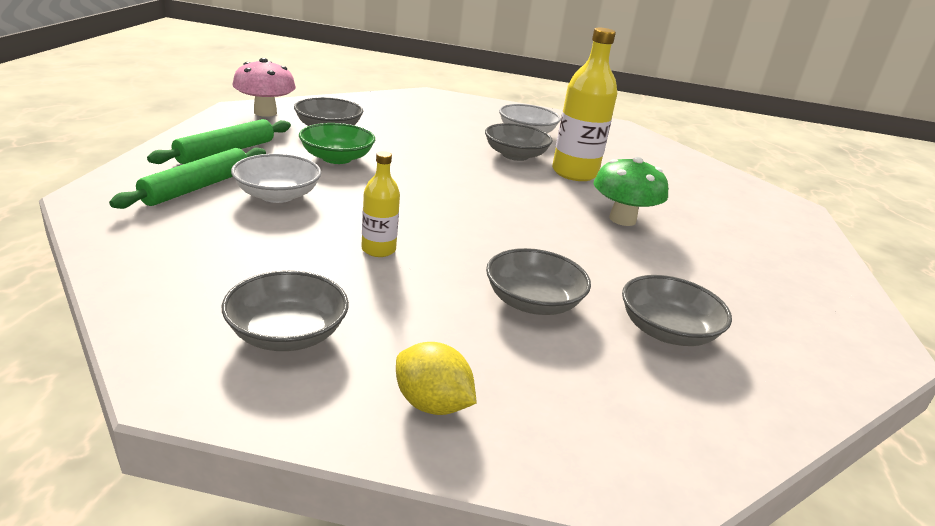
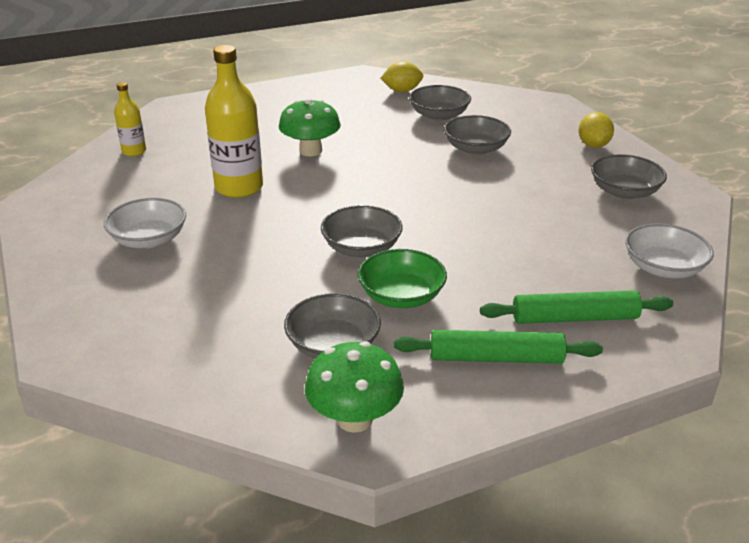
camera: 120 degrees left, 5 degrees up
(265, 112) = (354, 419): pink mushroom -> green mushroom
(277, 195) = (517, 278): white bowl -> white bowl (663, 268)
(378, 249) = (509, 206): yellow bottle -> yellow bottle (134, 151)
(515, 155) = (236, 223): grey bowl -> grey bowl (361, 248)
(789, 348) = (402, 91): none -> yellow lemon

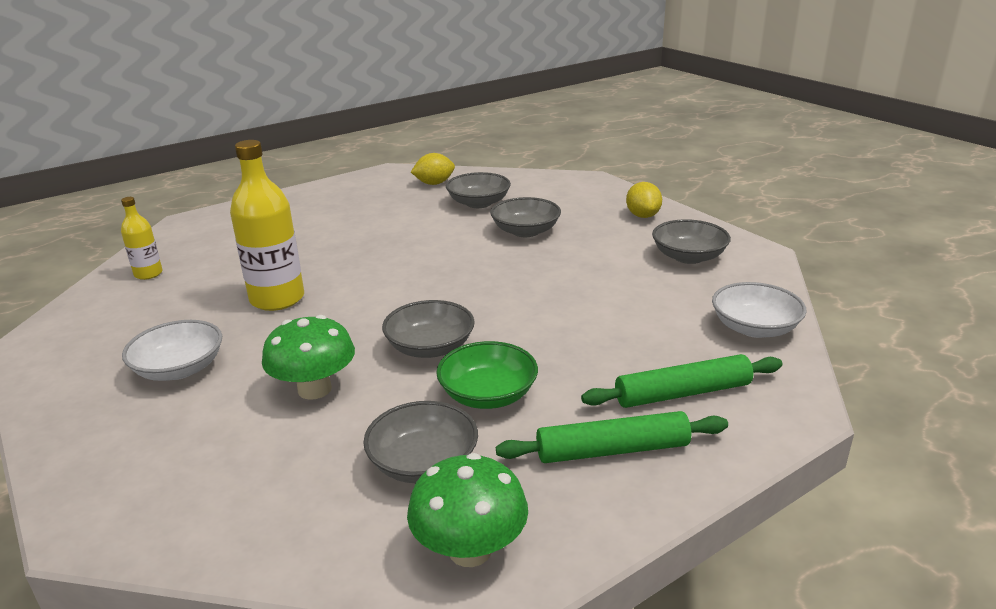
camera: 10 degrees left, 5 degrees down
(310, 151) = (350, 252): green mushroom -> green mushroom (314, 389)

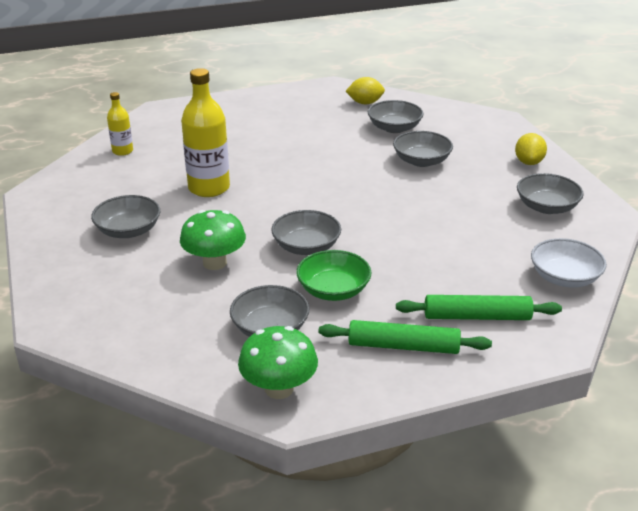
camera: 15 degrees right, 5 degrees up
(179, 369) = (128, 230): white bowl -> grey bowl

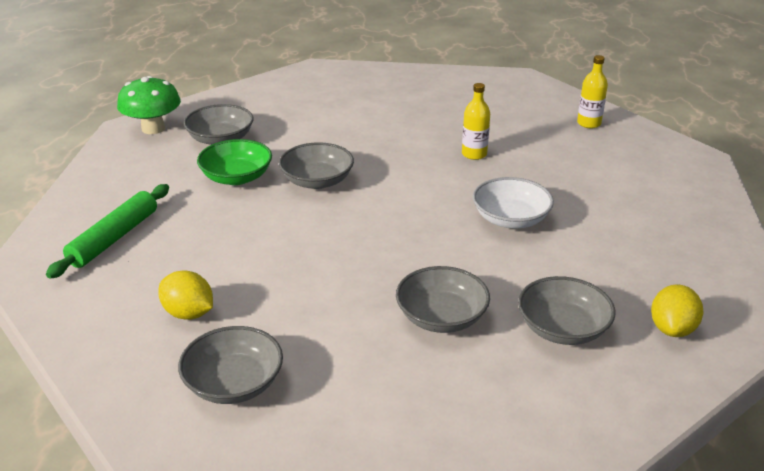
camera: 115 degrees right, 0 degrees up
(128, 230) = (422, 107): grey bowl -> none
(209, 188) = (474, 154): yellow bottle -> yellow bottle, size x0.54
(214, 263) = (335, 134): green mushroom -> none
(403, 346) = (128, 188): green rolling pin -> none
(528, 162) = (364, 431): yellow lemon -> yellow lemon (188, 313)
(564, 277) = (96, 322): white bowl -> white bowl (510, 219)

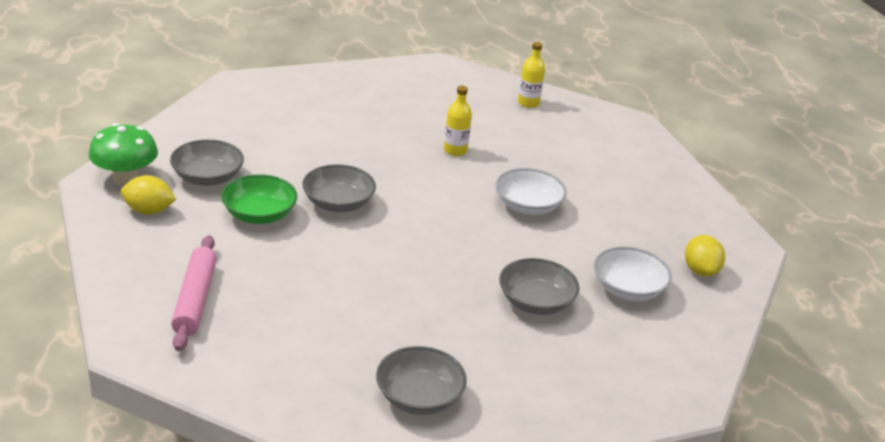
camera: 30 degrees left, 0 degrees up
(114, 238) = (195, 299): green rolling pin -> pink rolling pin
(188, 313) = (330, 350): yellow lemon -> yellow lemon (149, 211)
(562, 328) = (628, 289): grey bowl -> white bowl

